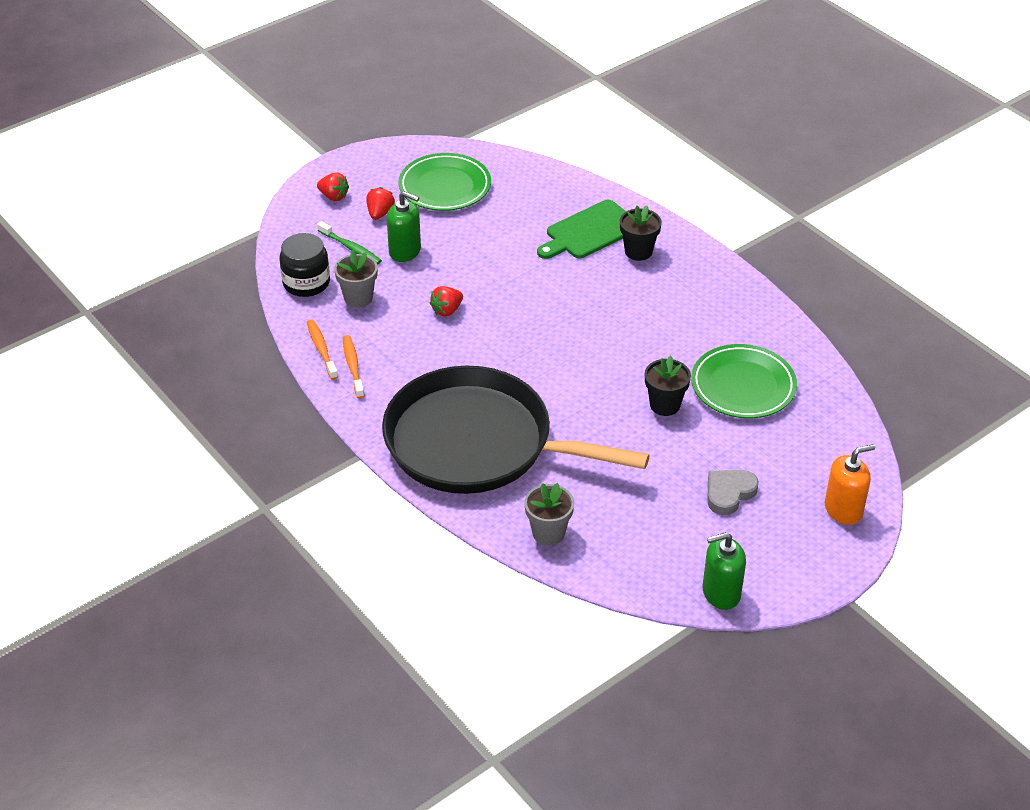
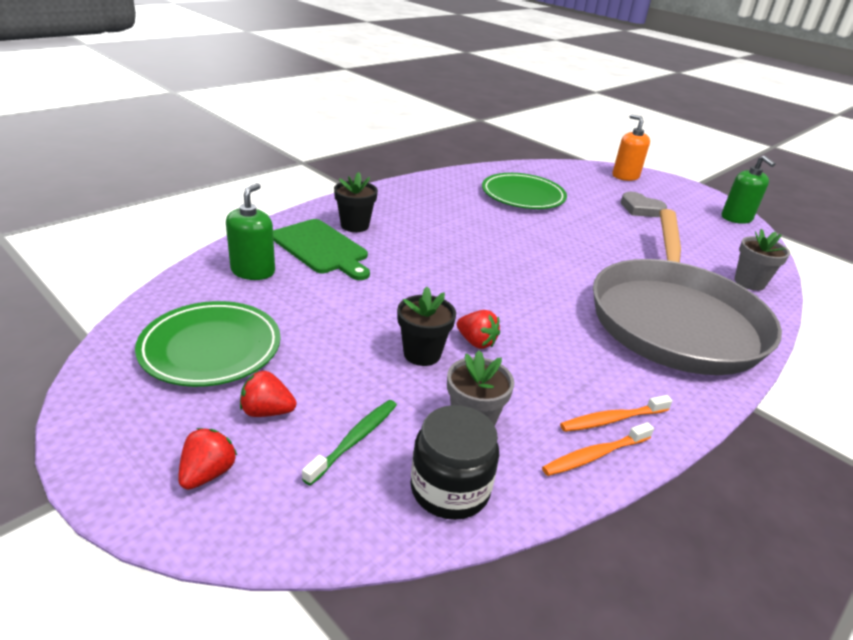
camera: 100 degrees left, 10 degrees down
(405, 251) = (360, 381): green soap dispenser -> green soap dispenser (253, 271)
(477, 443) = (674, 319): black pan -> grey pan
(665, 405) = (562, 226): black flower pot -> black flower pot (422, 354)

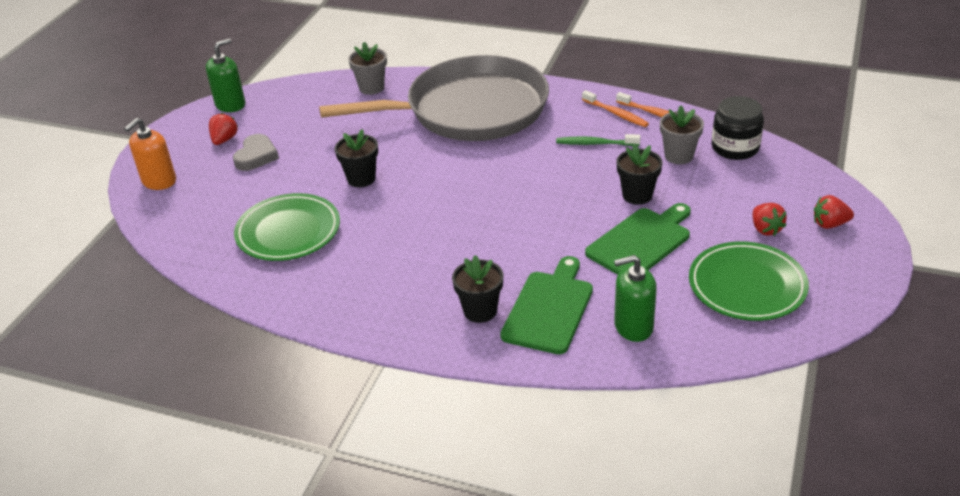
camera: 110 degrees left, 5 degrees up
(347, 322) = (641, 242): none -> green cutting board
(354, 440) = (743, 189): green toothbrush -> green toothbrush (595, 143)
(476, 342) = (596, 179): red strawberry -> red strawberry (224, 140)
(575, 235) = (361, 179): none -> black flower pot

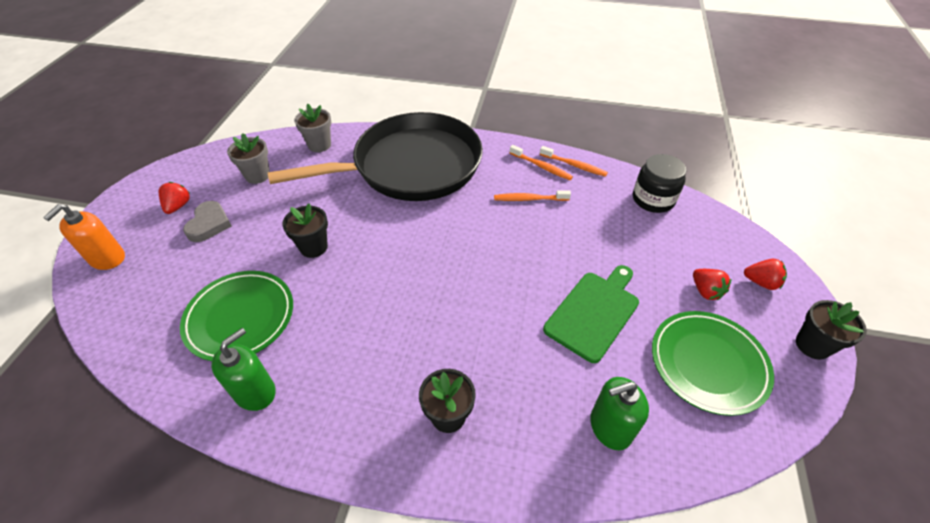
camera: 10 degrees left, 10 degrees up
(230, 104) = (186, 166): green soap dispenser -> green soap dispenser (255, 392)
(469, 110) = (411, 166): grey pan -> black pan
(549, 309) = (520, 407): green cutting board -> none
(595, 143) = (529, 199): green toothbrush -> orange toothbrush
(637, 195) = (578, 256): black flower pot -> black flower pot (812, 345)
(679, 156) = (606, 210): grey flower pot -> grey flower pot (257, 175)
(829, 224) = (761, 282): red strawberry -> red strawberry turned 150 degrees counterclockwise

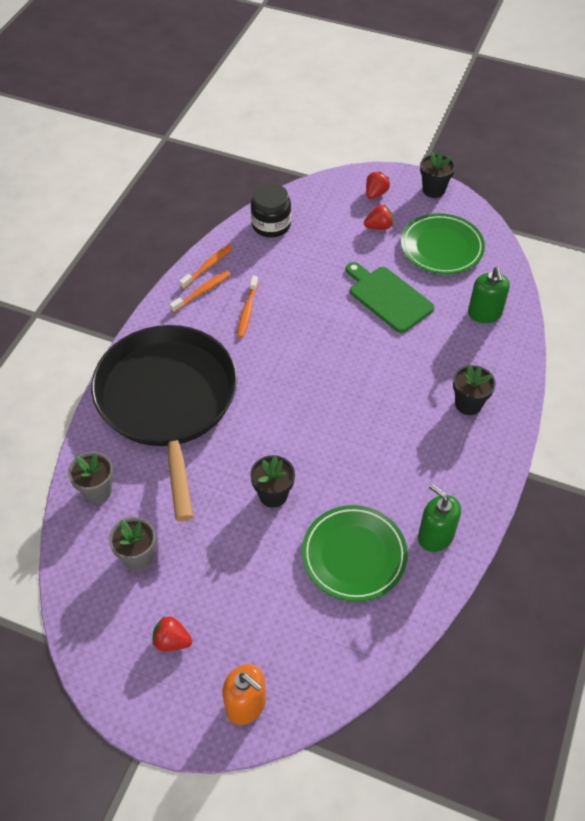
camera: 80 degrees left, 5 degrees up
(209, 224) = (213, 601): grey heart -> none

